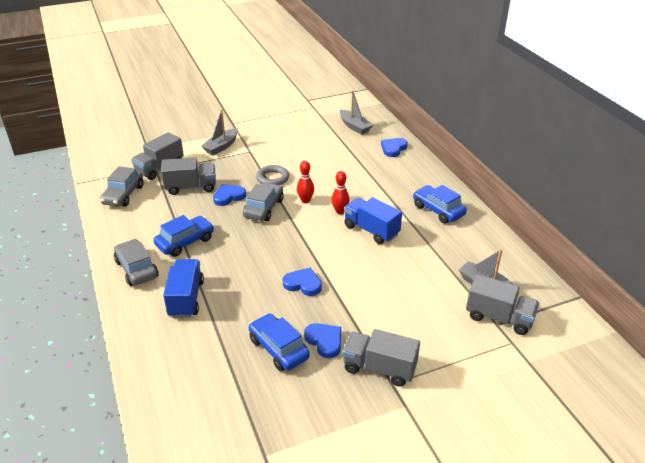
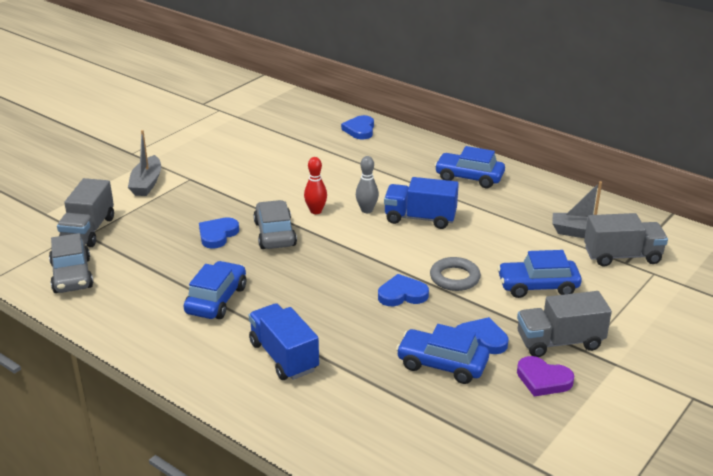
camera: 30 degrees left, 5 degrees down
(136, 269) = (186, 349): grey car -> none
(191, 187) = (156, 239): grey truck -> none
(272, 178) = (251, 199): grey ring -> grey ring (454, 278)
(338, 393) = (543, 379): none -> purple heart
(340, 211) = (367, 210): red bowling pin -> grey bowling pin
(354, 126) = (291, 118): grey boat -> none
(406, 316) = (538, 286): none -> blue car

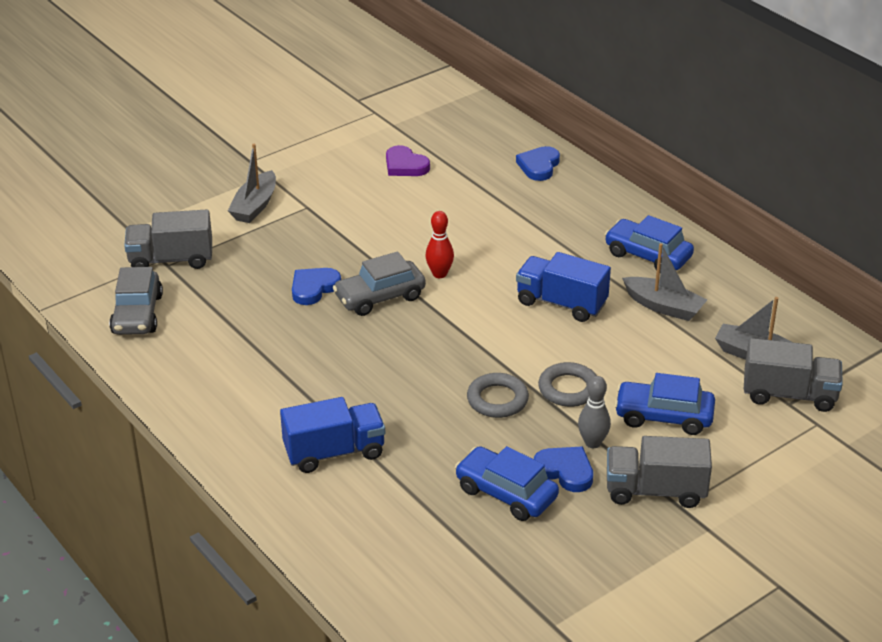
camera: 15 degrees right, 5 degrees up
(88, 231) = (171, 259): grey truck -> grey truck turned 60 degrees clockwise
(216, 300) = (284, 371): blue car -> none
(275, 234) = (380, 297): grey car -> grey car turned 120 degrees counterclockwise
(284, 356) = (334, 452): blue truck -> blue truck turned 90 degrees clockwise
(367, 210) = (501, 282): grey bowling pin -> grey bowling pin (592, 443)
(402, 294) = (497, 400): blue heart -> grey ring
(498, 210) = (663, 306): none -> grey boat
(543, 379) = (613, 532): purple heart -> purple heart (405, 165)

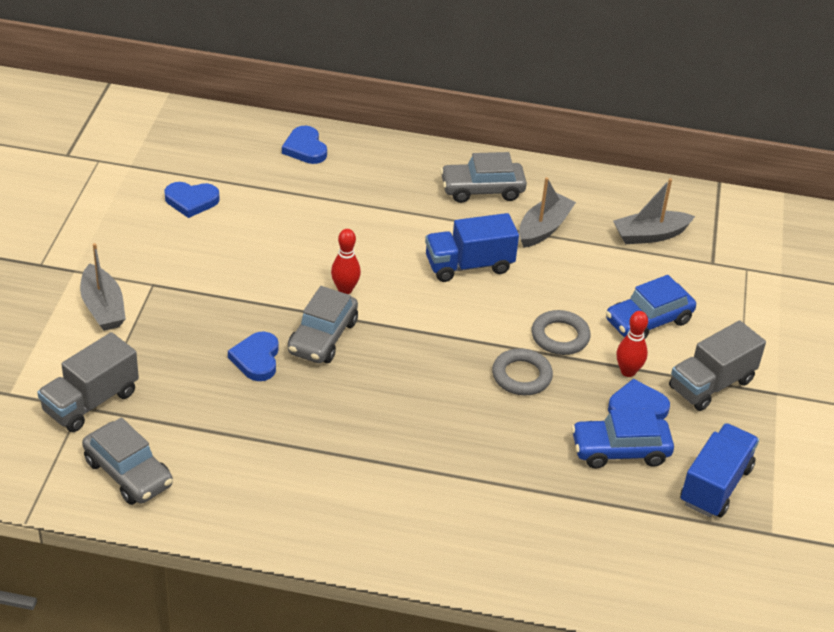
camera: 45 degrees left, 5 degrees up
(334, 452) = (457, 497): blue truck -> blue truck (715, 485)
(405, 165) = (191, 201): purple heart -> blue heart
(592, 443) = (628, 371): grey bowling pin -> red bowling pin
(647, 256) = (482, 190): blue car -> grey car
(663, 306) = (543, 228): grey boat -> grey boat turned 45 degrees counterclockwise
(789, 394) = (705, 255): grey truck -> none

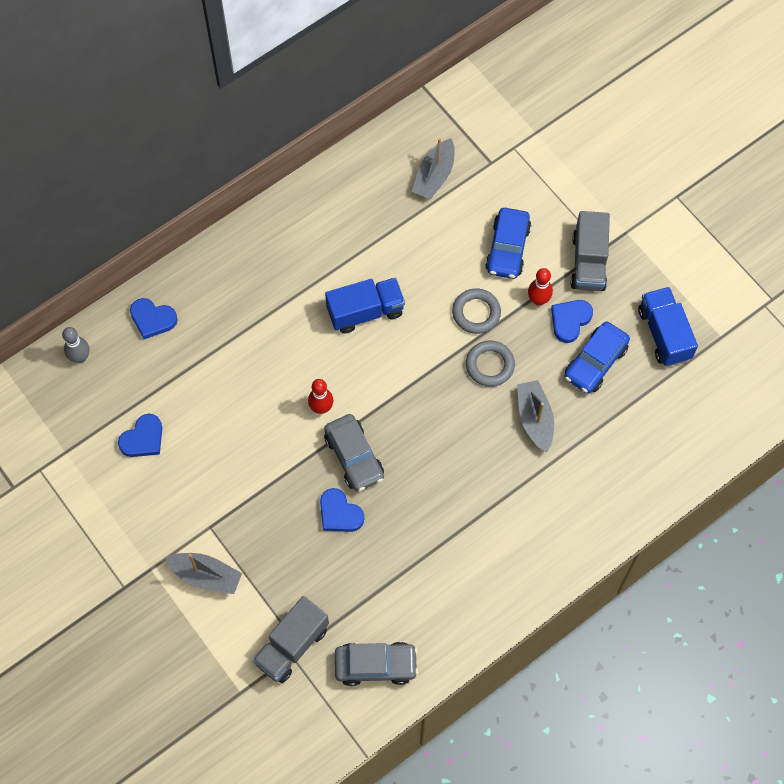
camera: 45 degrees left, 25 degrees up
(91, 402) = (292, 645): grey truck -> grey truck turned 45 degrees clockwise
(224, 129) = (80, 357): none -> grey bowling pin
(469, 265) = (365, 312): blue truck -> blue truck turned 135 degrees counterclockwise
(482, 190) = (300, 240): grey car -> none
(543, 228) = (371, 235): grey boat -> grey boat (534, 419)

